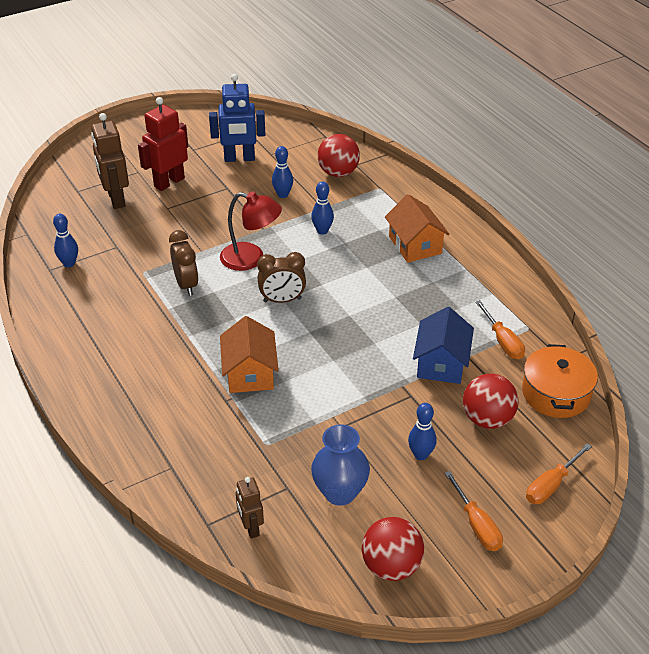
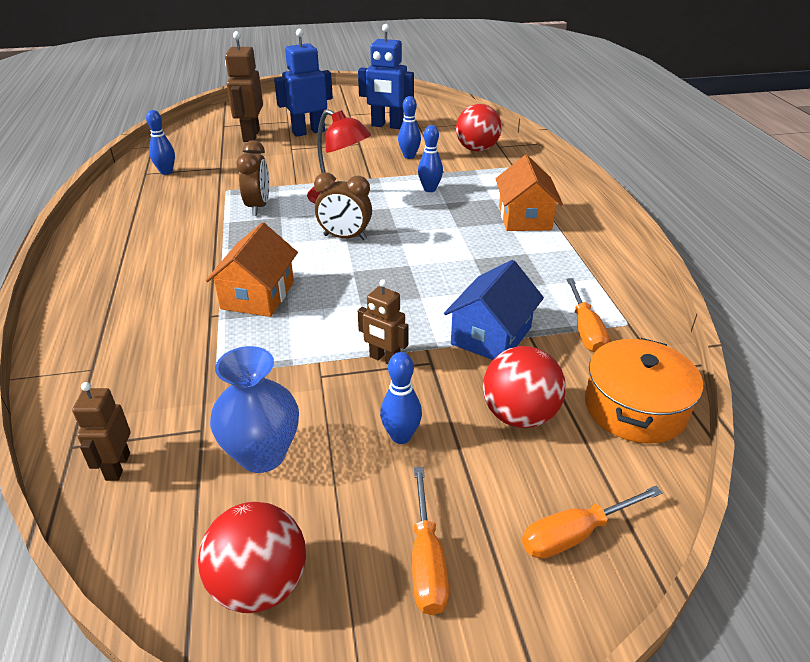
camera: 20 degrees right, 5 degrees down
(169, 182) = (308, 132): red robot -> blue robot
(378, 402) = (384, 359): none -> brown robot

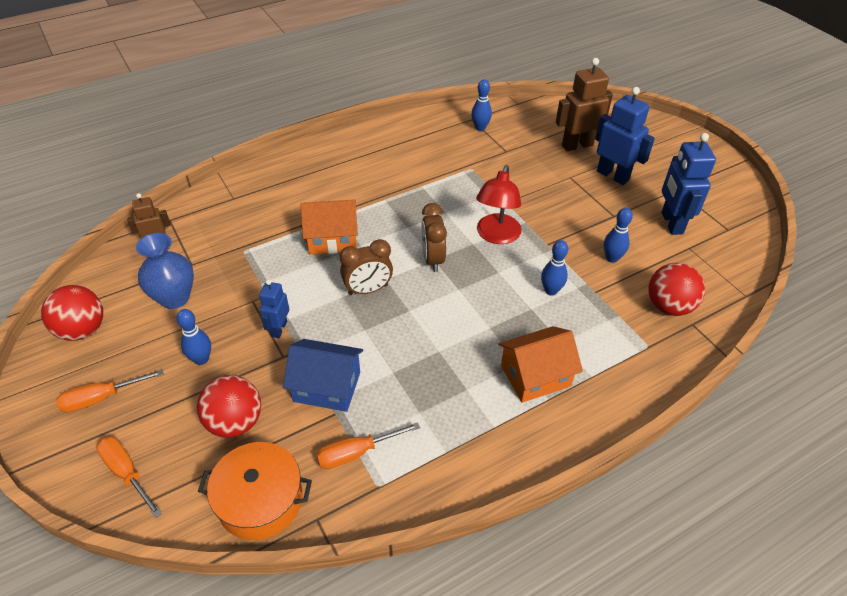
camera: 70 degrees right, 10 degrees up
(258, 207) = (454, 195): brown clock -> brown clock (368, 290)
(384, 359) = (279, 329): brown robot -> blue robot

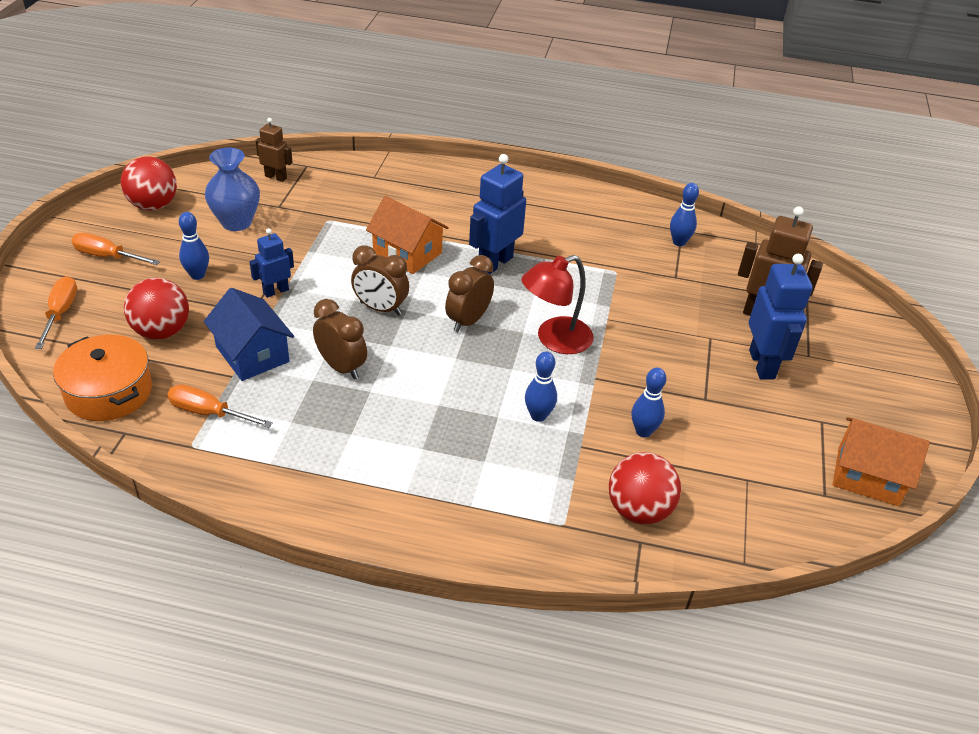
camera: 40 degrees right, 5 degrees down
(399, 349) = (341, 367): none -> brown clock
(535, 376) = (421, 467): orange house -> orange house (868, 476)
(671, 223) = (762, 446): blue robot -> blue robot (495, 263)

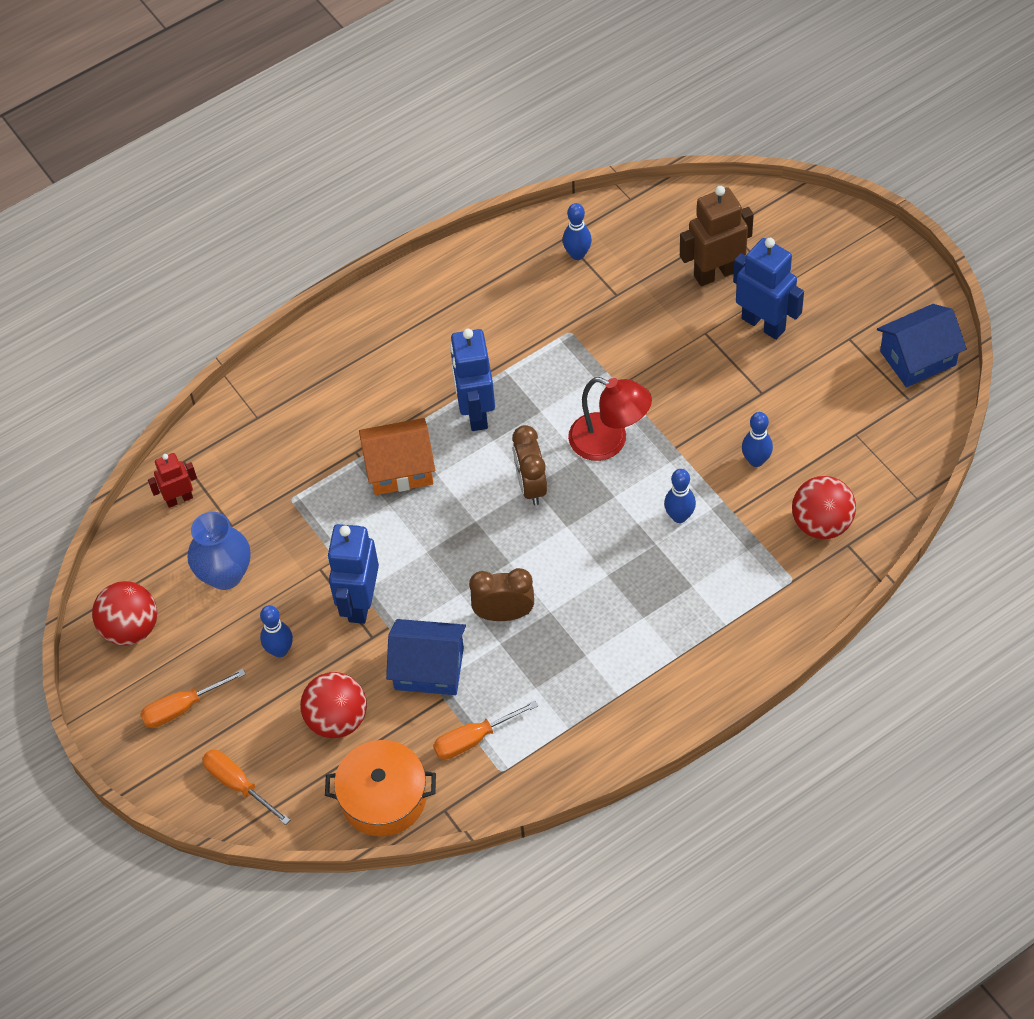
camera: 40 degrees left, 15 degrees up
(275, 291) = (360, 603): blue robot -> blue robot, size x1.72
(276, 177) = (179, 499): brown robot -> red robot
(380, 308) = (456, 539): brown clock -> none
(554, 340) = (609, 442): red lamp -> red lamp turned 75 degrees counterclockwise
(868, 476) = (917, 358): orange house -> blue house

